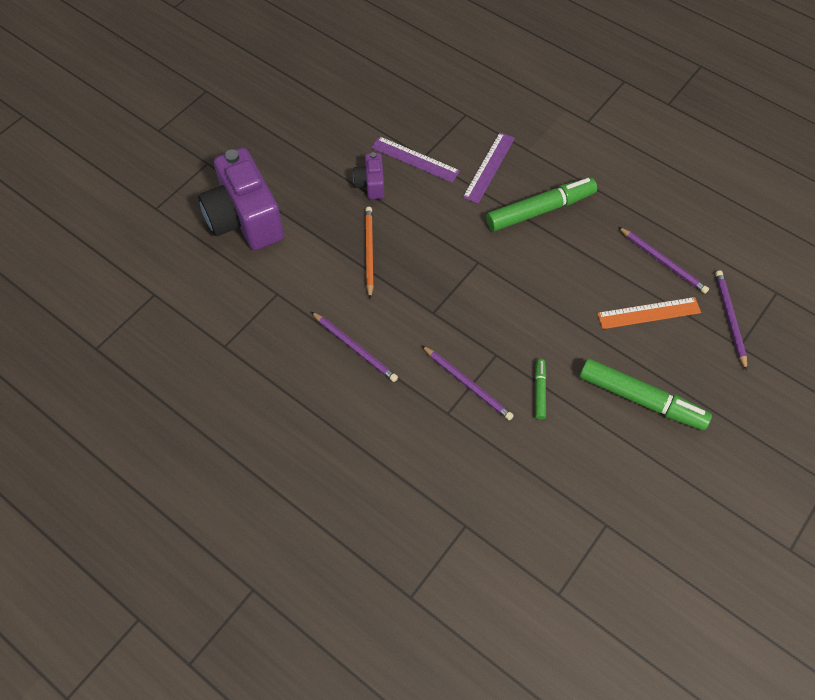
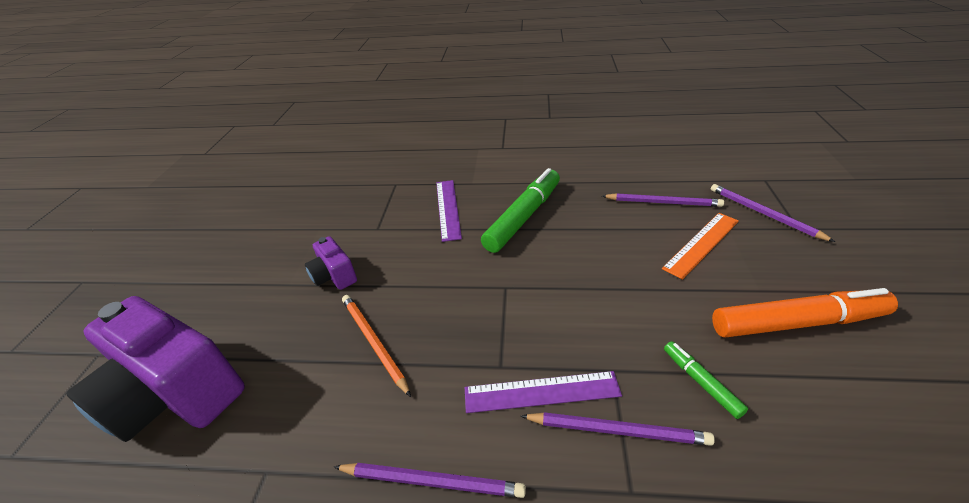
camera: 30 degrees left, 20 degrees down
(415, 159) = (370, 234): purple ruler -> purple ruler (541, 391)
(641, 399) = (796, 322): green marker -> orange marker

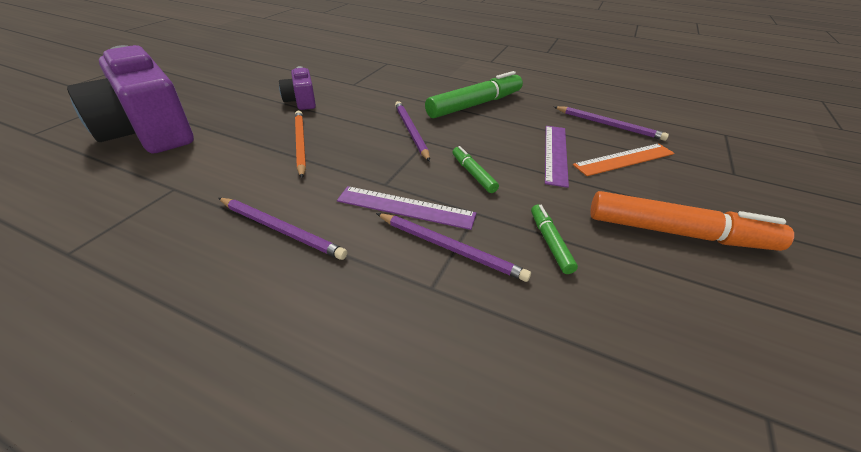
camera: 15 degrees right, 0 degrees up
(447, 209) = (416, 86): purple ruler -> purple ruler (555, 154)
(578, 317) = (473, 174): none -> green marker
(764, 214) = (705, 155): purple pencil -> purple pencil (411, 132)

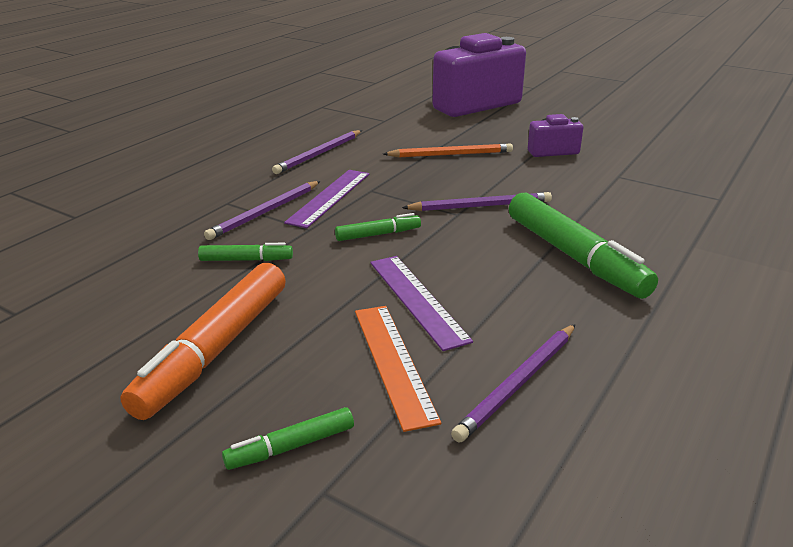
camera: 100 degrees right, 10 degrees down
(555, 154) = (417, 299): purple ruler -> purple ruler turned 45 degrees clockwise
(720, 186) = (291, 447): none -> green marker

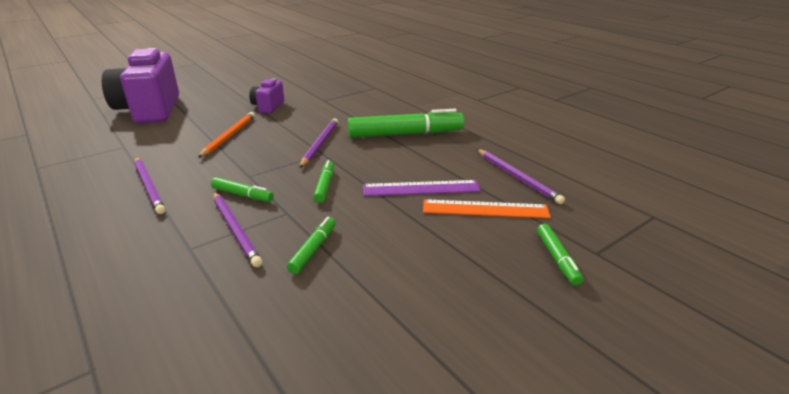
camera: 70 degrees left, 0 degrees up
(215, 350) = (441, 279): orange marker -> none
(329, 197) = (242, 195): purple ruler -> green marker

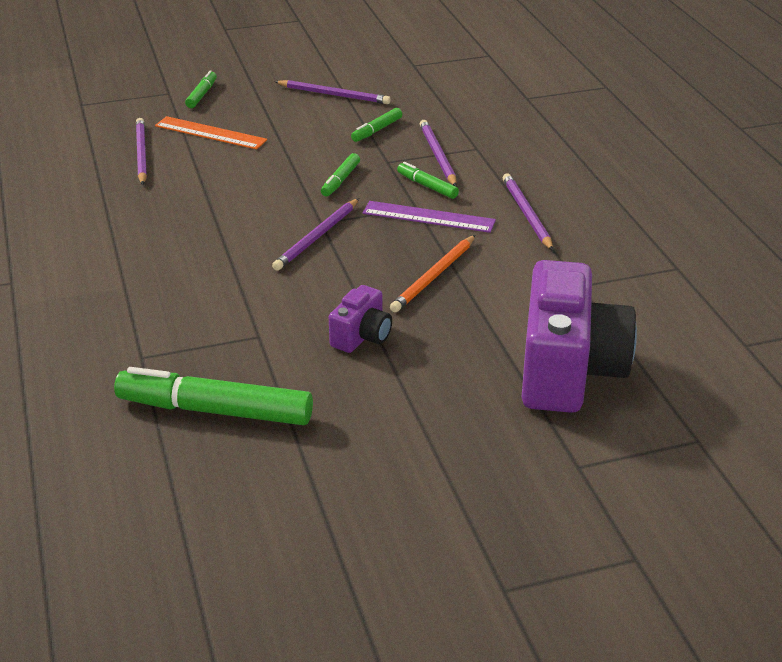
camera: 160 degrees left, 5 degrees up
(398, 299) = (333, 95): none -> purple pencil
(405, 134) = (196, 232): green marker -> green marker (215, 410)
(421, 188) = (247, 160): purple ruler -> purple ruler (428, 217)

